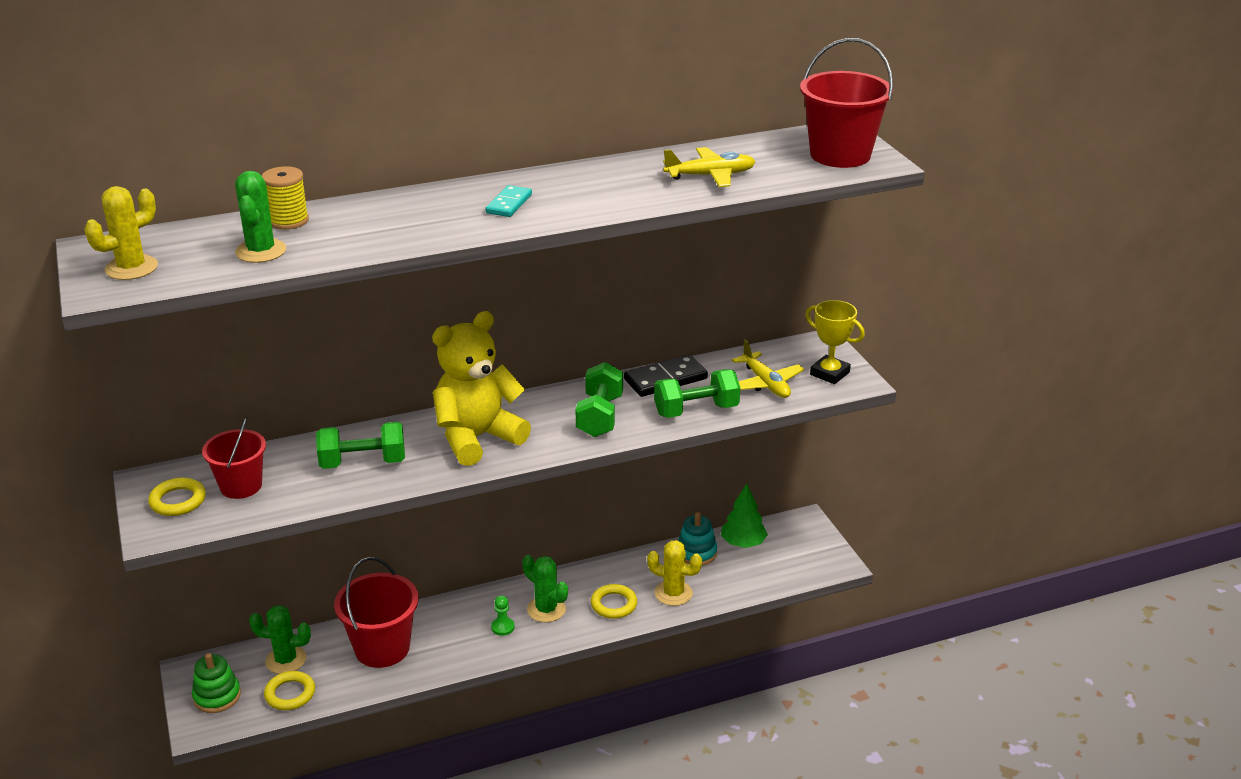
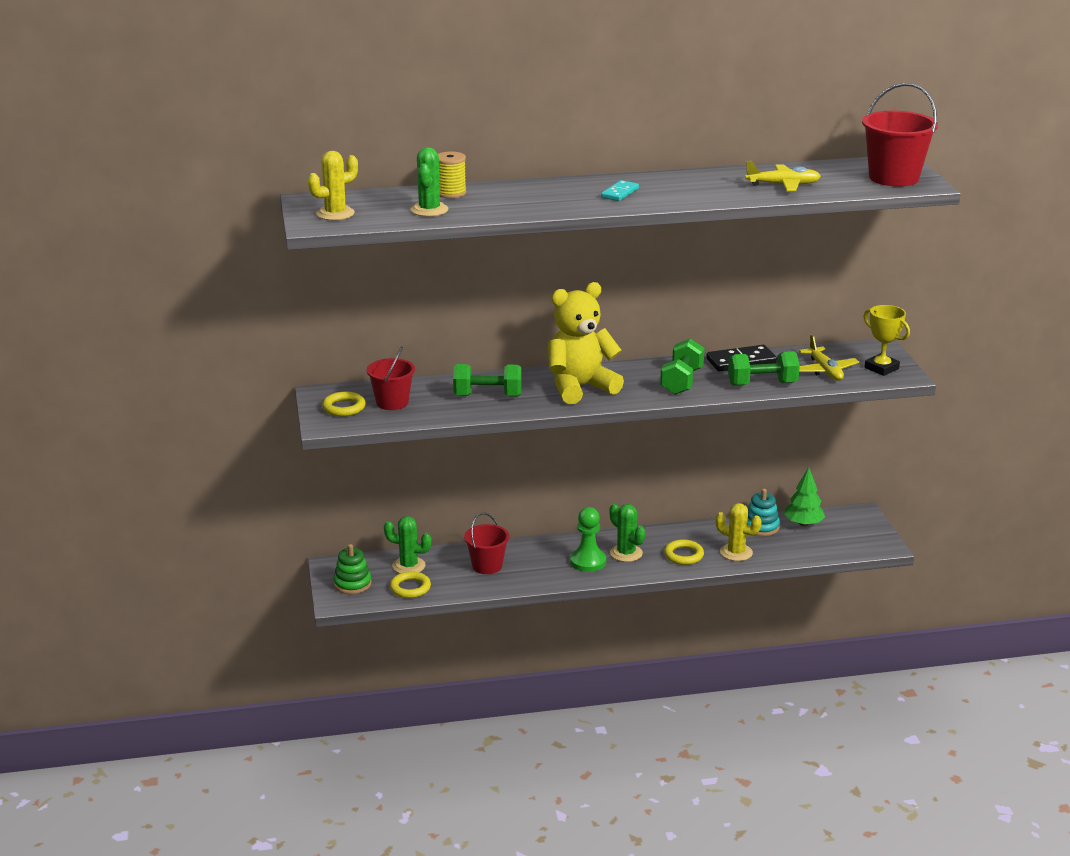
camera: 10 degrees right, 5 degrees down
(382, 648) = (487, 566): red bucket -> red bucket, size x0.66
(503, 627) = (588, 561): green pawn -> green pawn, size x1.85

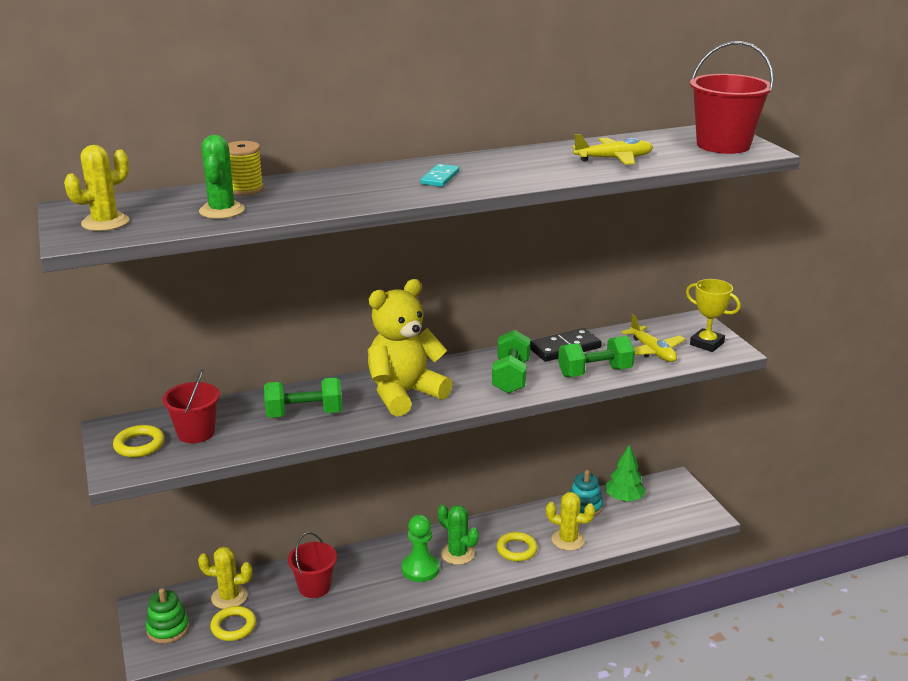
camera: 10 degrees left, 0 degrees up
(408, 566) = (229, 597): green cactus -> yellow cactus

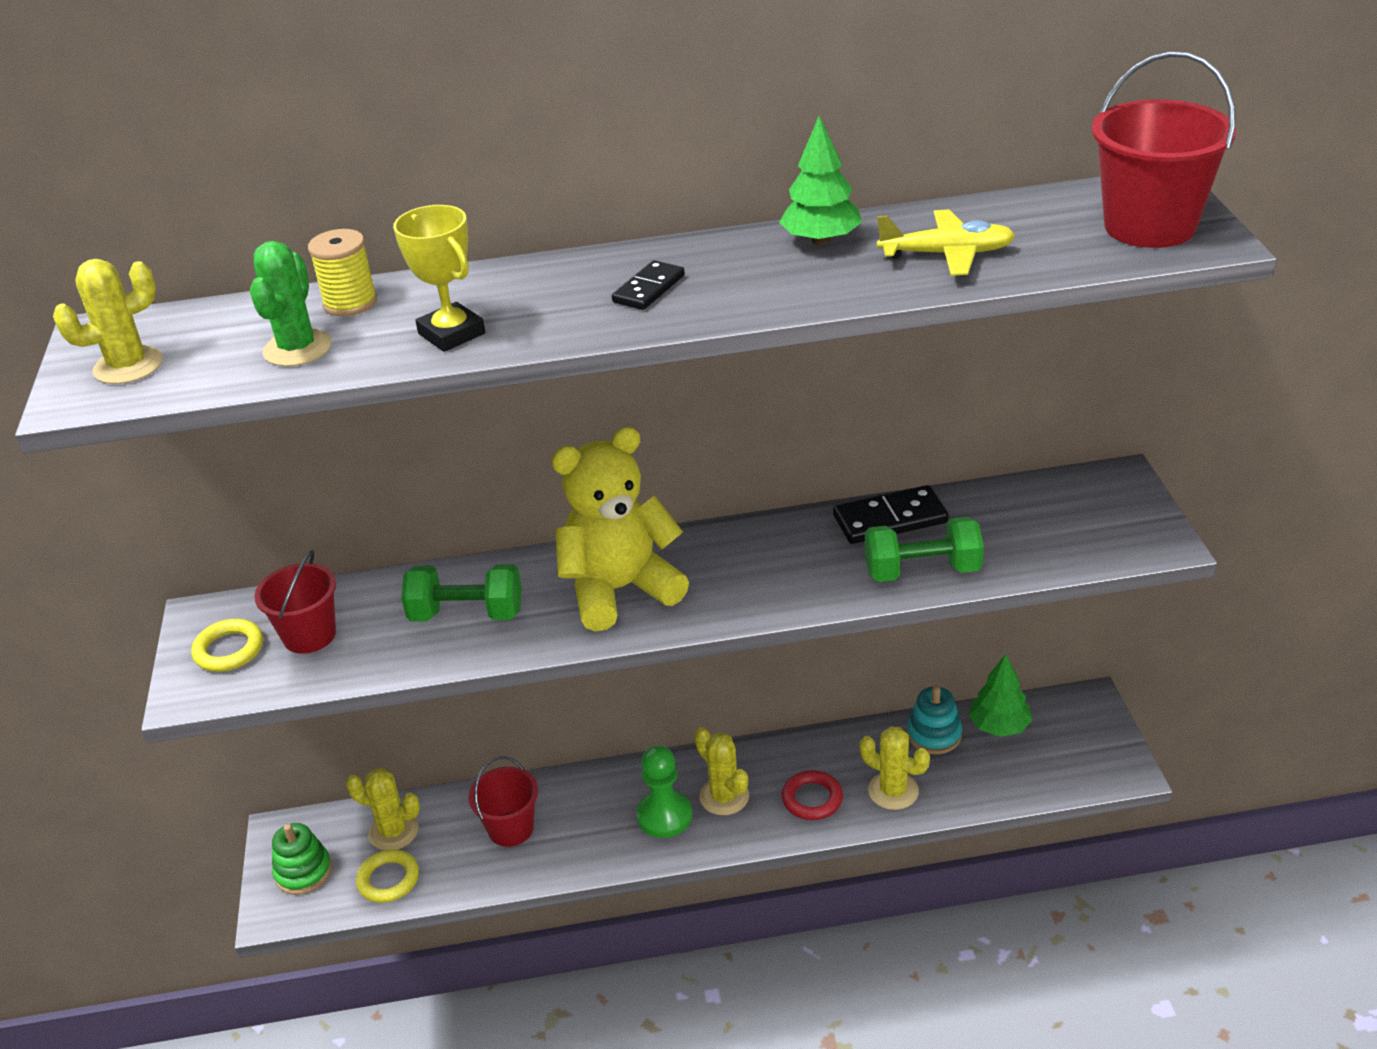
camera: 15 degrees right, 10 degrees up
(440, 178) = (649, 289): turquoise domino -> black domino
(457, 554) = (724, 796): green cactus -> yellow cactus
(511, 377) = (788, 570): green dumbbell -> none
(516, 549) = (812, 799): yellow ring -> red ring
(534, 155) = (821, 241): none -> green tree
(652, 351) = (1028, 536): yellow plane -> none
(707, 343) = (1123, 527): yellow trophy -> yellow trophy (451, 334)

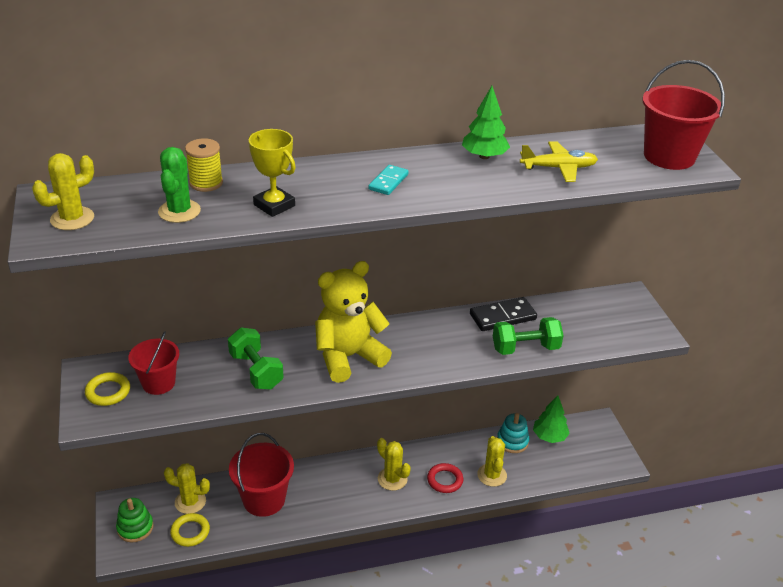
camera: 10 degrees left, 0 degrees up
(467, 614) = (256, 371): green dumbbell -> green dumbbell turned 60 degrees clockwise
(511, 828) = (264, 499): red bucket -> red bucket, size x1.50
(649, 289) = (388, 182): black domino -> turquoise domino
(664, 816) = (357, 491): green pawn -> none
(893, 791) = (492, 475): yellow cactus -> yellow cactus turned 60 degrees clockwise

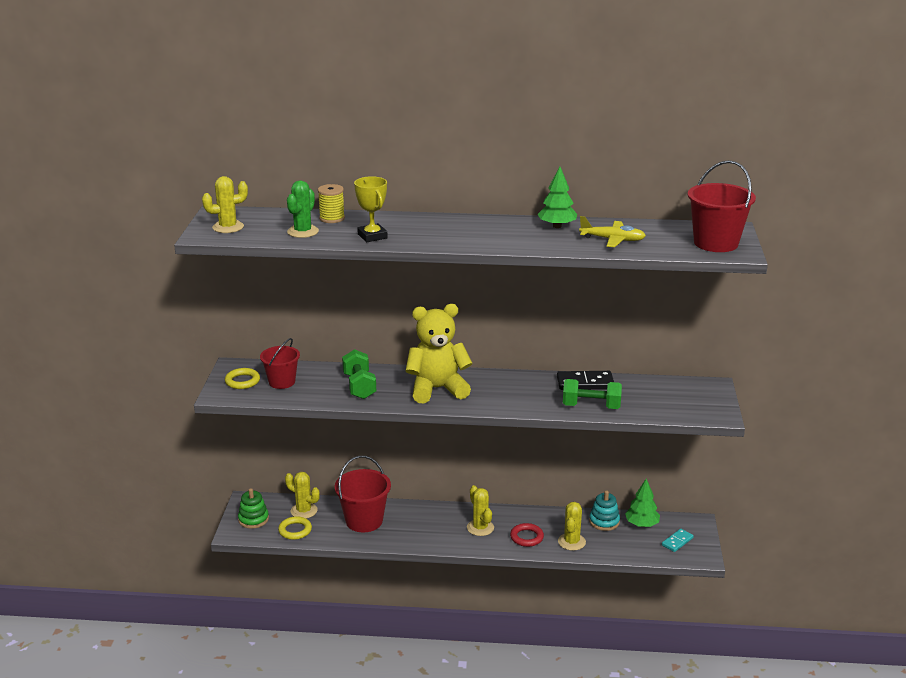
camera: 20 degrees right, 10 degrees down
(388, 182) = (468, 233): turquoise domino -> turquoise domino (677, 541)

